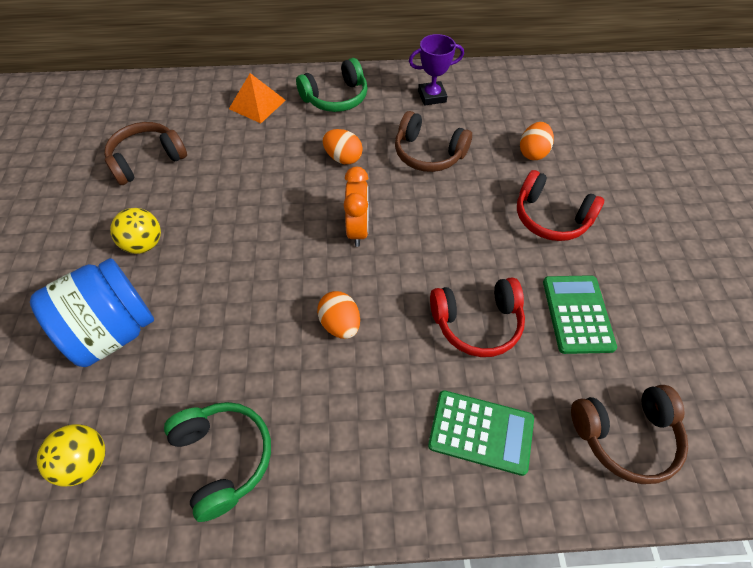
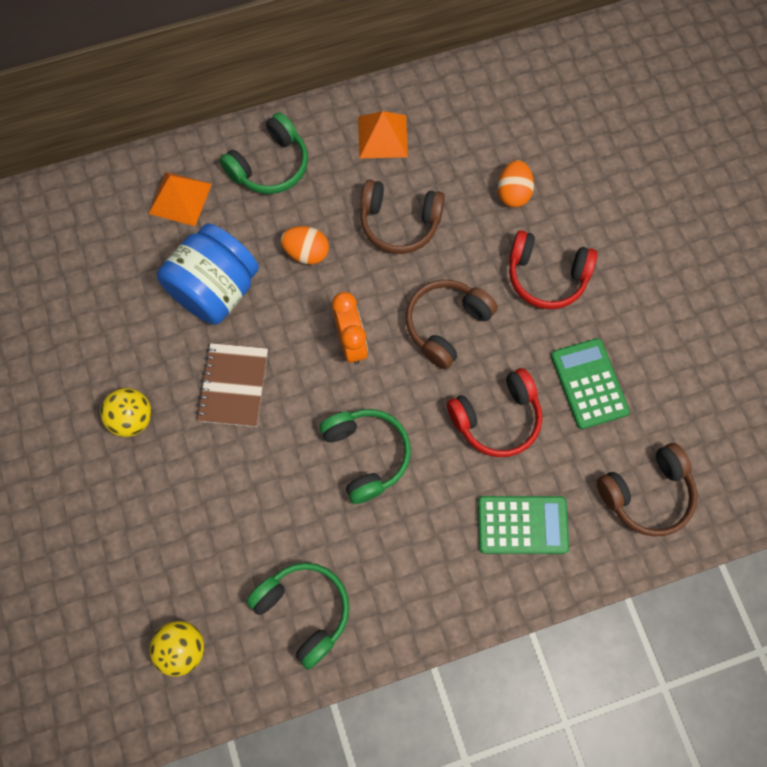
camera: 15 degrees left, 15 degrees up
(113, 331) = (147, 521): blue jar -> blue jar (216, 290)
(147, 160) = (85, 311): brown headphones -> brown headphones (446, 325)
(242, 239) = (234, 386): none -> brown notebook
(340, 324) = (366, 455): orange egg -> green headphones
(432, 96) = (382, 136): purple trophy -> orange pyramid

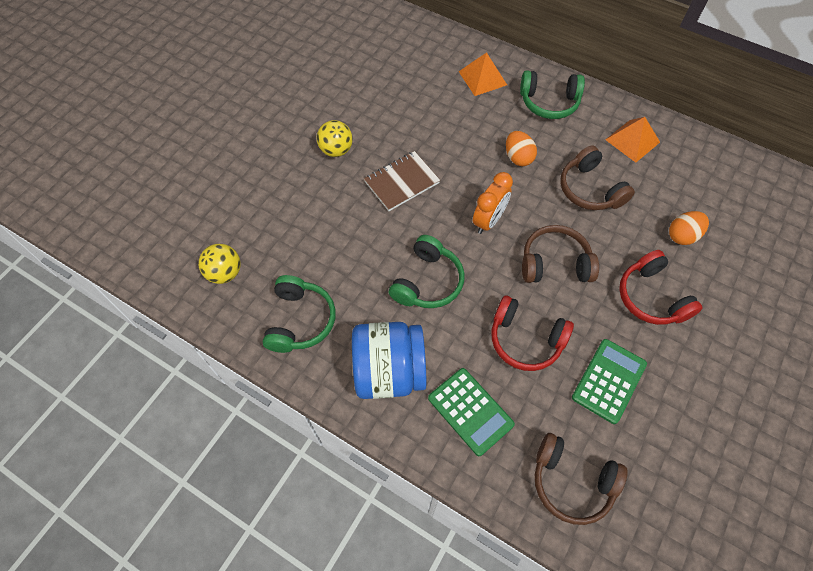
camera: 50 degrees right, 10 degrees down
(216, 290) = (448, 132): blue jar -> blue jar (389, 371)

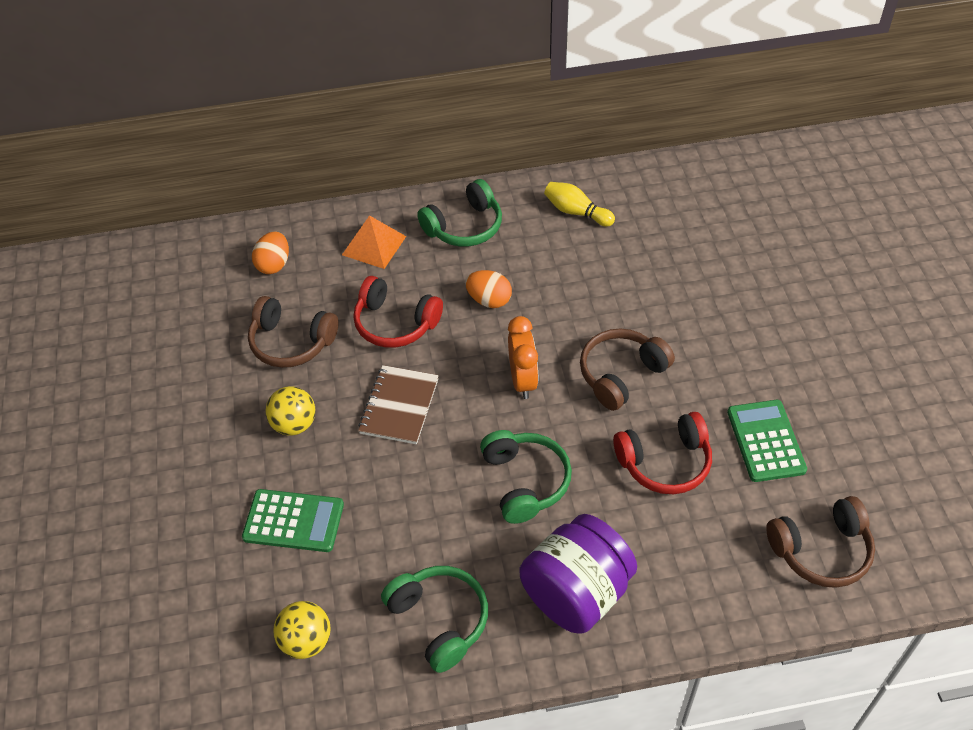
camera: 40 degrees left, 10 degrees down
(389, 371) = (576, 593): blue jar -> purple jar
(470, 411) = (683, 565): green calculator -> green calculator (293, 521)
(590, 189) = (584, 284): brown headphones -> brown headphones (291, 342)
(632, 141) = (576, 212): orange pyramid -> yellow bowling pin
(651, 297) = (728, 342): red headphones -> red headphones (395, 323)
(682, 235) = (700, 269): orange egg -> orange egg (274, 264)

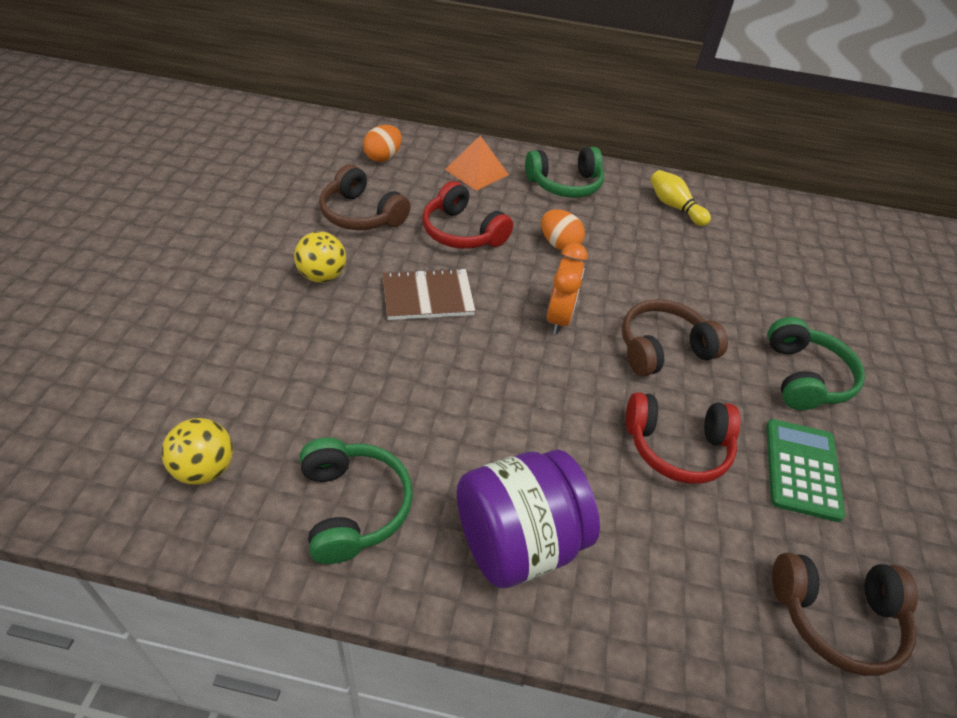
camera: 15 degrees right, 5 degrees down
(293, 521) = (268, 354): green calculator -> none
(399, 406) = (427, 297): brown notebook -> brown notebook turned 45 degrees clockwise
(525, 481) = (516, 407): green headphones -> green headphones (805, 377)

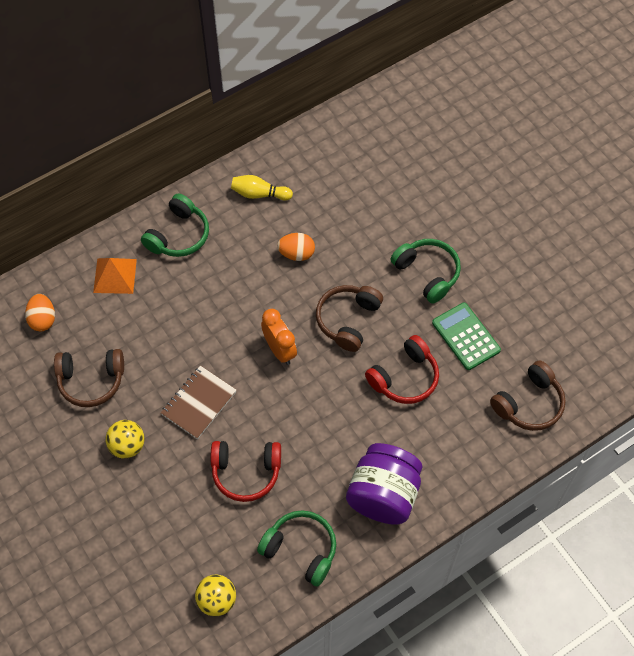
camera: 40 degrees left, 15 degrees up
(462, 232) = (163, 337): red headphones -> red headphones (246, 472)
(559, 244) = (226, 293): orange egg -> orange egg (296, 254)

